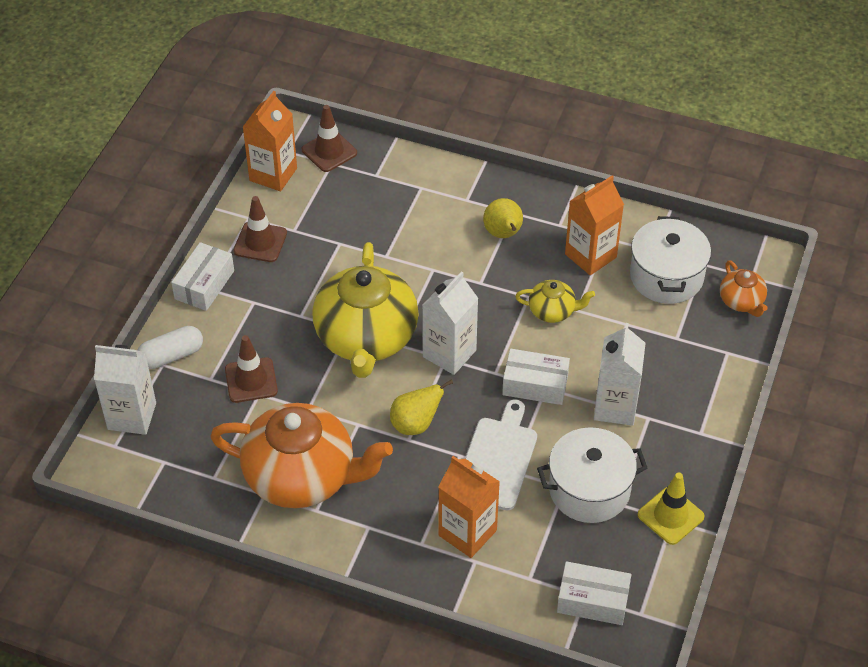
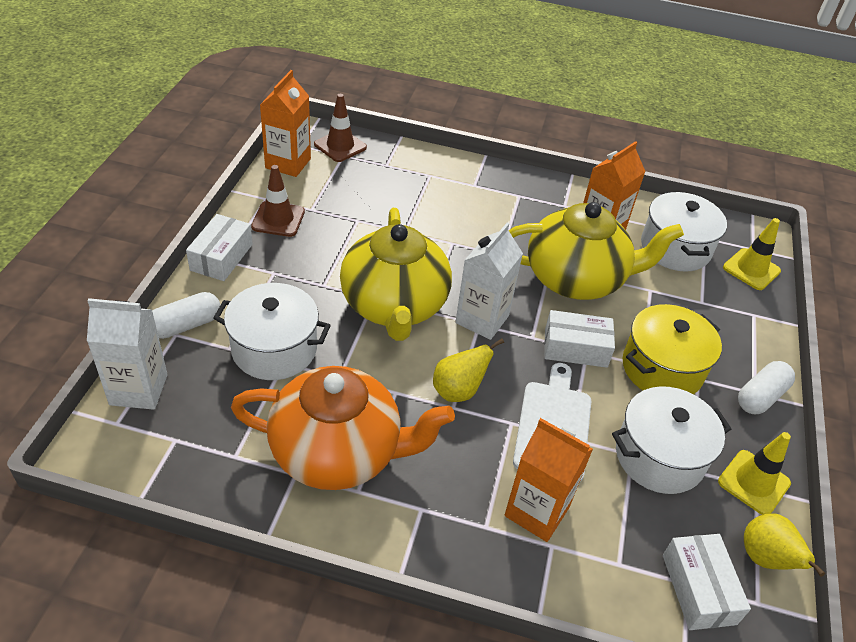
camera: 10 degrees left, 5 degrees down
(251, 380) = (274, 349): brown traffic cone -> white pot
(503, 234) = (514, 213): yellow pear -> yellow pear (765, 558)
(552, 311) = (576, 279): yellow teapot -> yellow teapot, size x2.19
(592, 600) = (698, 589): white box -> white box turned 75 degrees clockwise
(615, 407) = (662, 368): white carton -> yellow pot
(705, 437) = (760, 397): none -> white capsule
(741, 301) = (751, 269): orange teapot -> yellow traffic cone

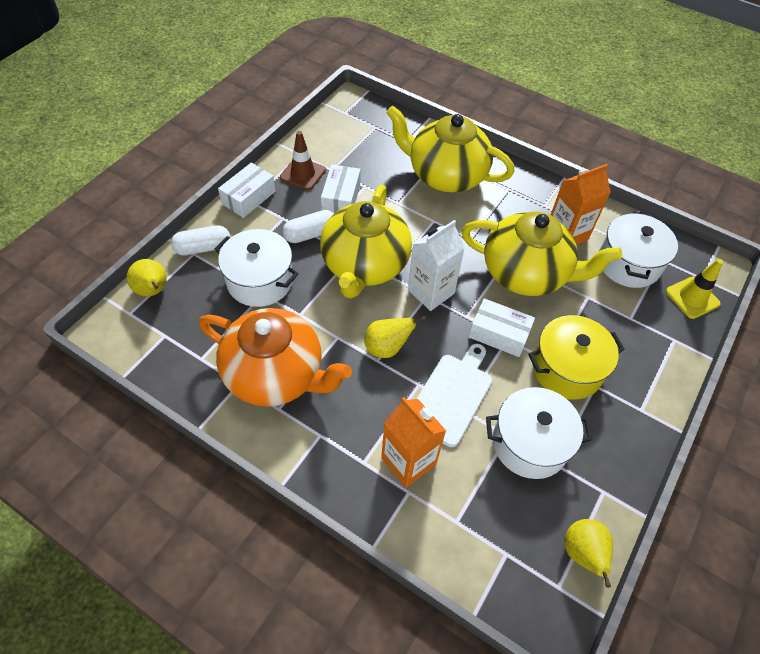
camera: 20 degrees right, 10 degrees up
(138, 389) = (153, 291): white carton -> yellow pear
(288, 163) = (328, 127): orange carton -> none
(340, 146) = (375, 118): brown traffic cone -> none
(445, 193) = (445, 175): none -> yellow teapot
(698, 589) = (513, 561): white box -> white box (341, 198)
(753, 482) = (603, 487): yellow traffic cone -> none
(760, 397) = (645, 415): white capsule -> white capsule (310, 234)

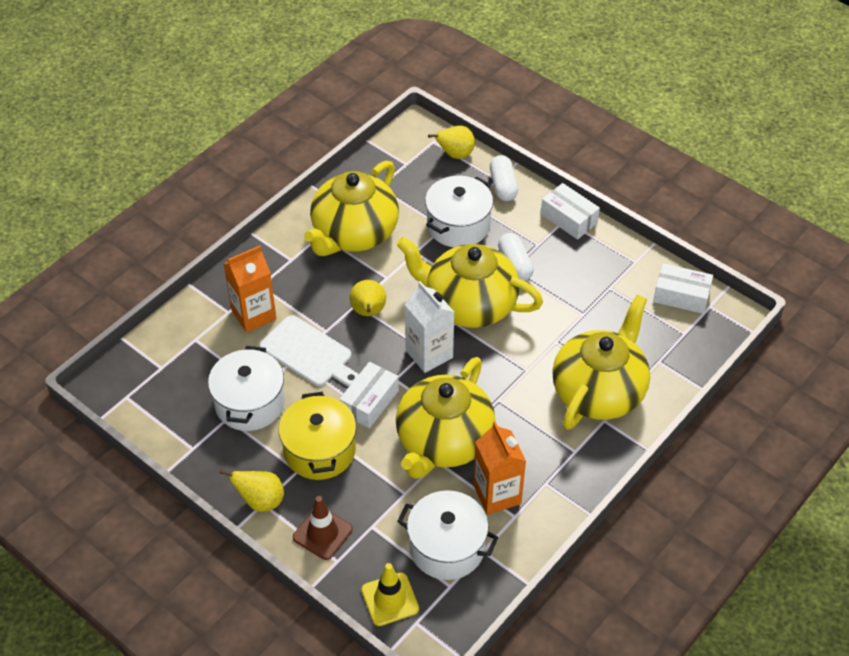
camera: 100 degrees right, 5 degrees down
(276, 374) = (354, 233): orange teapot -> yellow teapot
(303, 174) = (603, 262): brown traffic cone -> brown traffic cone (322, 533)
(341, 198) = (565, 292): white box -> white box (681, 296)
(582, 553) = (146, 419): yellow pear -> yellow pear (261, 501)

